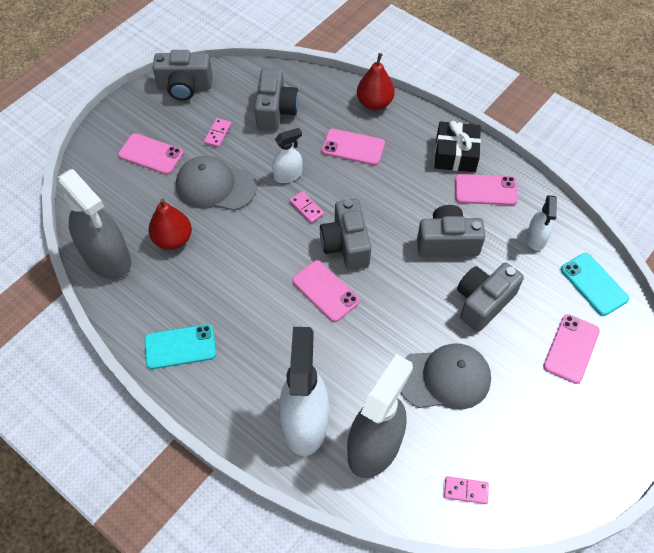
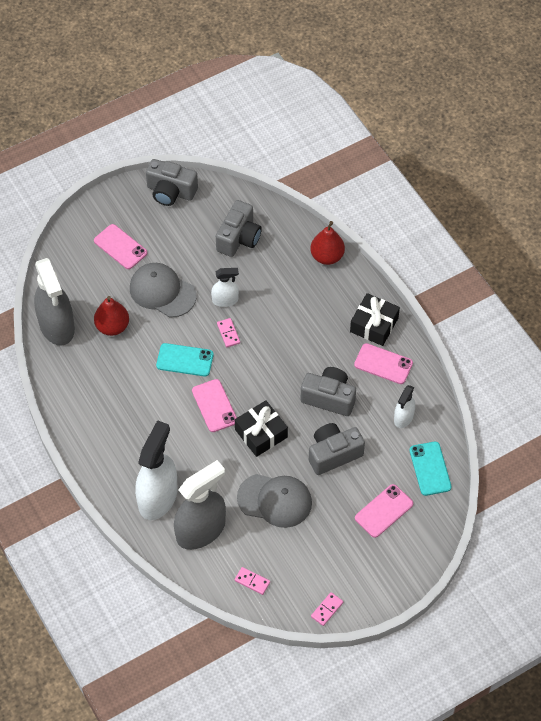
camera: 20 degrees right, 0 degrees up
(180, 347) = (88, 413): turquoise phone -> turquoise phone (185, 360)
(217, 134) = (182, 245): pink domino -> pink domino (327, 609)
(346, 245) = (247, 374): grey camera -> none
(353, 147) = (290, 292): pink phone -> none
(392, 305) = (261, 433): none -> black gift

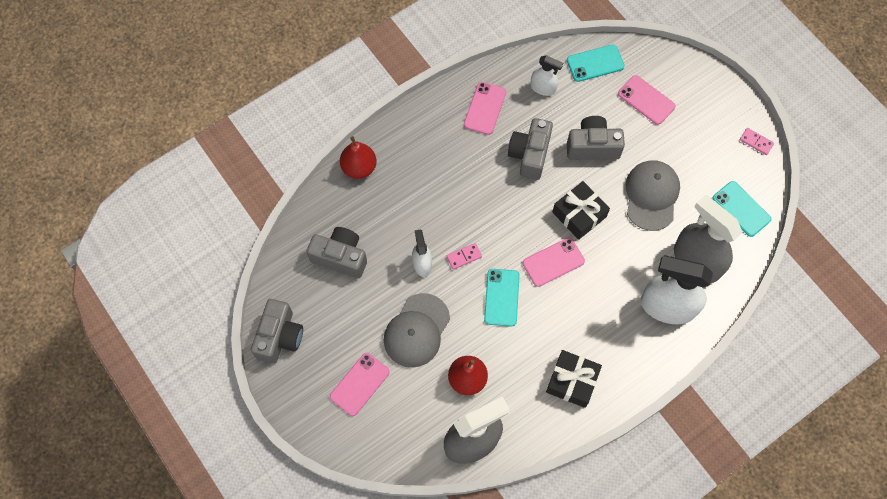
camera: 95 degrees left, 10 degrees up
(252, 581) = (741, 209): pink domino -> turquoise phone
(333, 454) = (592, 146): grey camera -> grey camera turned 120 degrees clockwise
(374, 325) = (440, 119): black gift -> black gift (572, 381)

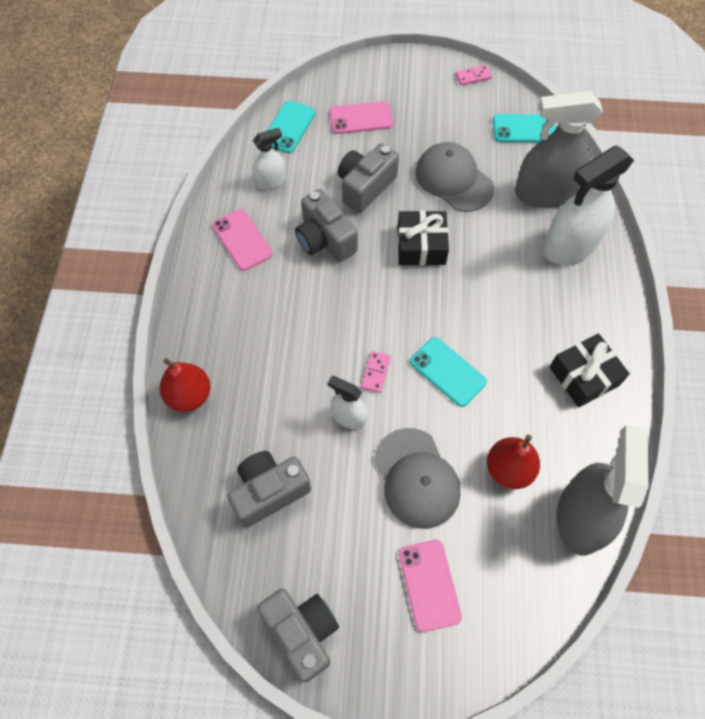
camera: 50 degrees left, 5 degrees down
(553, 262) = (449, 301): pink phone -> none

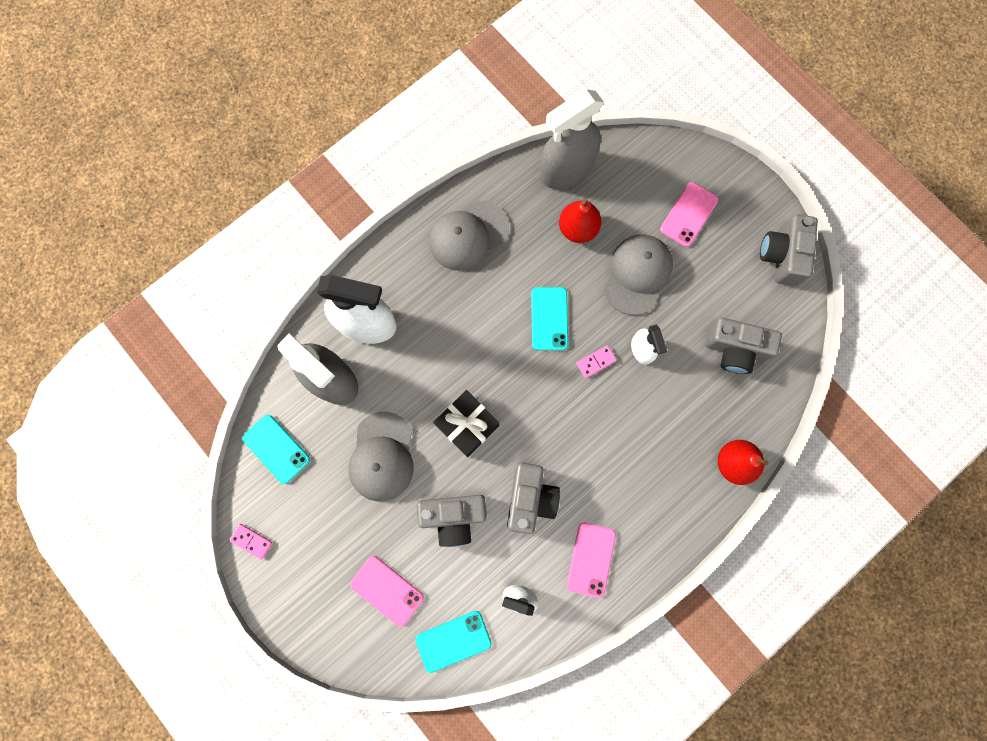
camera: 135 degrees left, 15 degrees up
(584, 376) = (468, 236): black gift -> grey cap

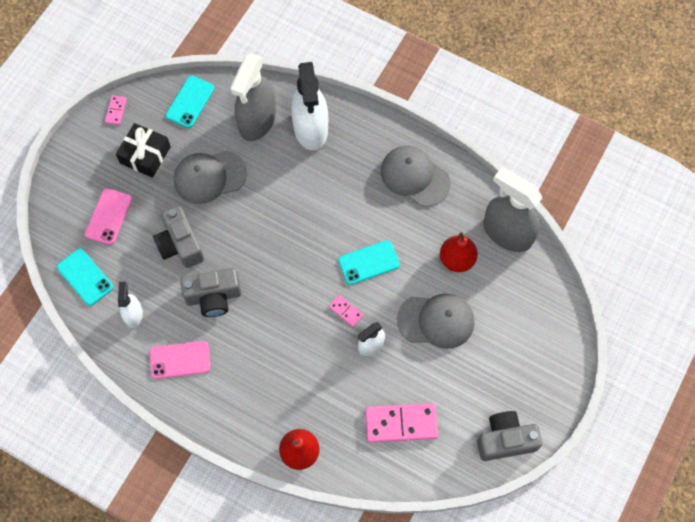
camera: 70 degrees right, 10 degrees down
(467, 425) = (256, 229): black gift -> black gift (145, 155)
(688, 214) = (509, 347): pink phone -> none
(734, 349) = (401, 423): grey camera -> pink domino

